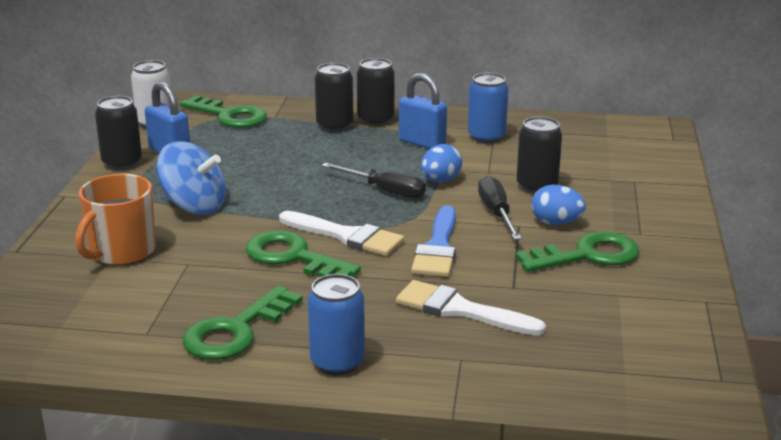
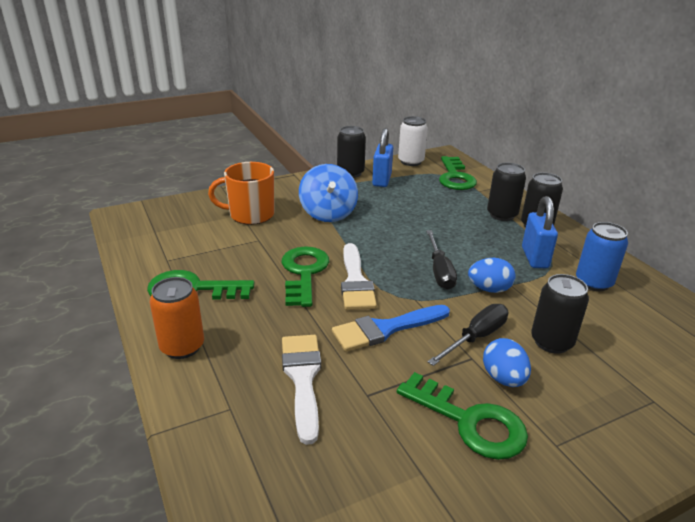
camera: 55 degrees right, 5 degrees up
(337, 362) = (182, 347): blue can -> orange can

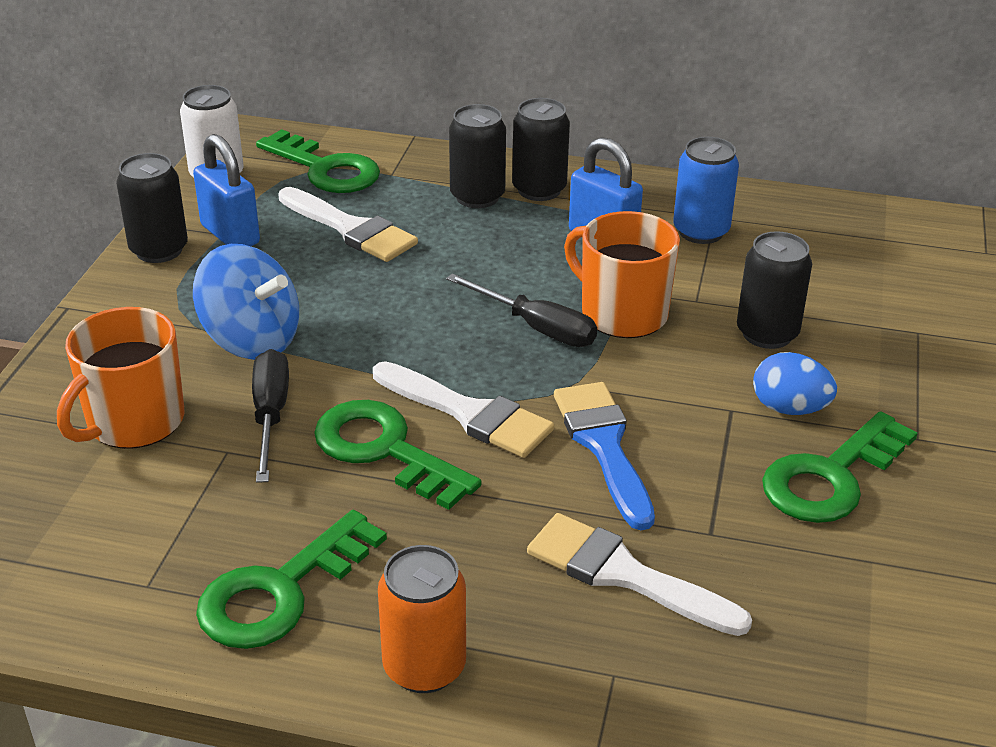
camera: 50 degrees left, 5 degrees up
(385, 329) = (604, 446): blue brush -> blue brush turned 150 degrees clockwise
(428, 200) = (351, 229): none -> white brush
(470, 421) = (831, 477): green key -> green key turned 150 degrees clockwise
(476, 337) = (700, 383): black screwdriver -> black screwdriver (270, 415)
(489, 289) = (622, 313): blue egg -> orange mug

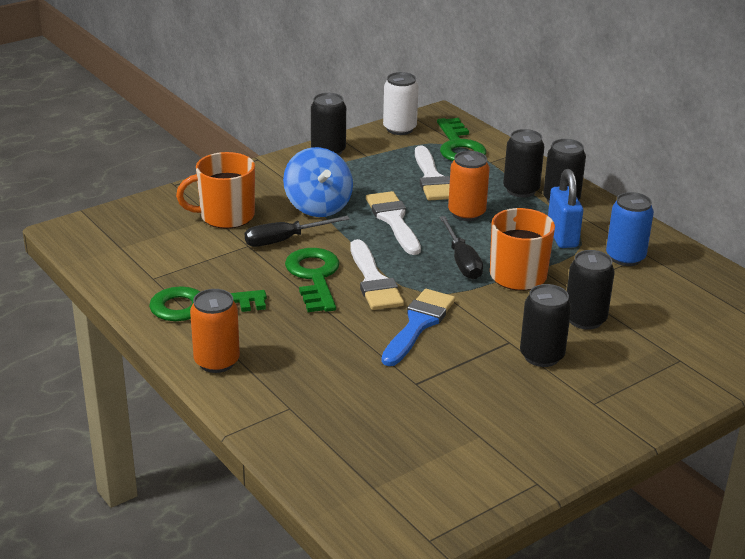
camera: 40 degrees right, 5 degrees down
(230, 235) = (370, 158): blue padlock -> none
(270, 415) = (284, 240): black screwdriver -> black screwdriver turned 150 degrees counterclockwise
(456, 258) = (466, 213): none -> orange can
(624, 574) = (349, 376): white brush -> white brush (393, 220)
(789, 408) = (541, 356): blue egg -> black can
(831, 477) = (515, 394): green key -> none

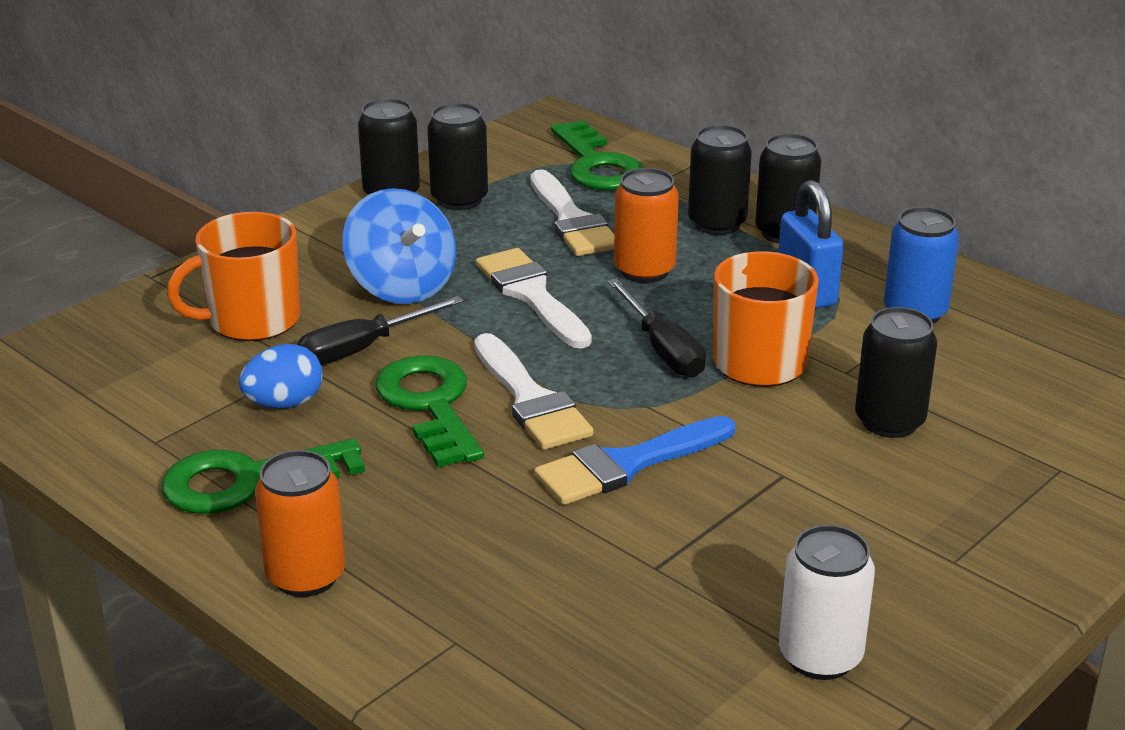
camera: 10 degrees left, 0 degrees up
(231, 266) = (284, 403): none -> blue egg
(399, 129) = (495, 147): white can -> white can (820, 656)
(418, 324) = (627, 464): blue brush -> blue brush turned 135 degrees counterclockwise
(541, 356) = (843, 492): black can -> black can (459, 199)

